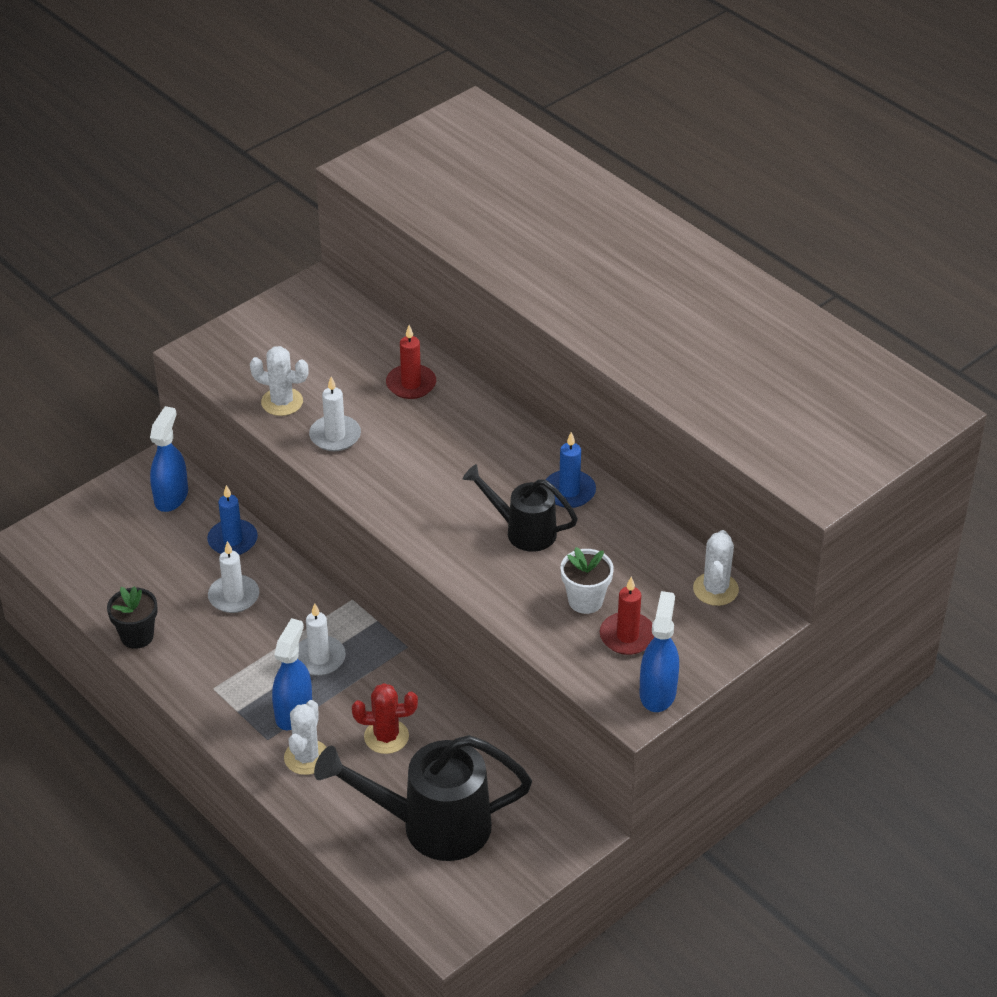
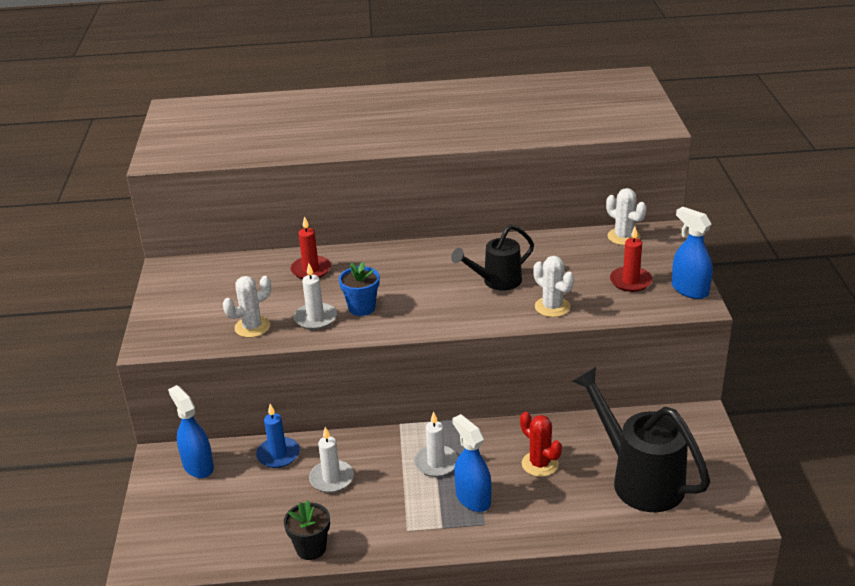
camera: 50 degrees left, 10 degrees down
(306, 757) = (521, 511): white cactus -> white cactus (552, 307)
(382, 457) = (362, 308): none -> blue flower pot
(386, 737) = (540, 464): red cactus -> red cactus turned 75 degrees counterclockwise
(432, 826) = (639, 479): black watering can -> black watering can turned 105 degrees clockwise
(569, 491) = (483, 252): blue candle -> none
(585, 600) = (583, 284): white flower pot -> none

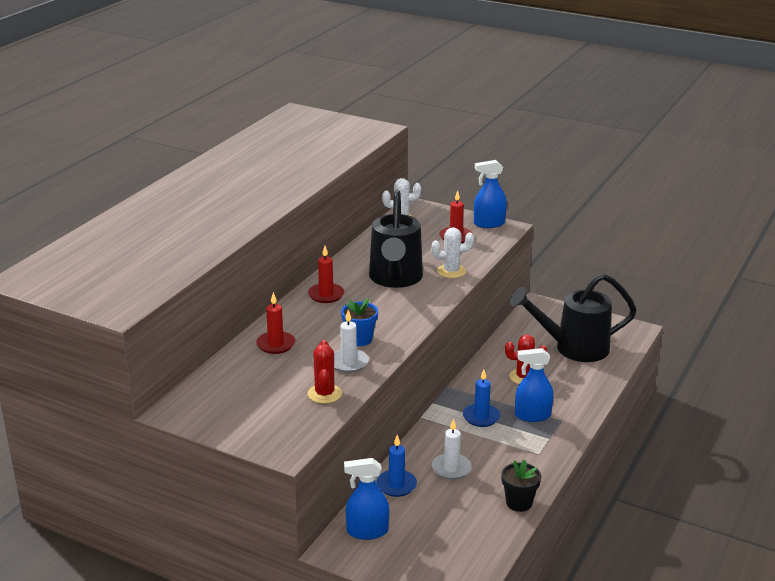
camera: 60 degrees left, 5 degrees down
(252, 327) = (324, 394): white cactus -> red cactus
(423, 258) = (326, 295): none -> red candle
(436, 463) = (481, 417): white candle -> blue candle
(496, 281) = (395, 279): black watering can -> black watering can, size x1.67

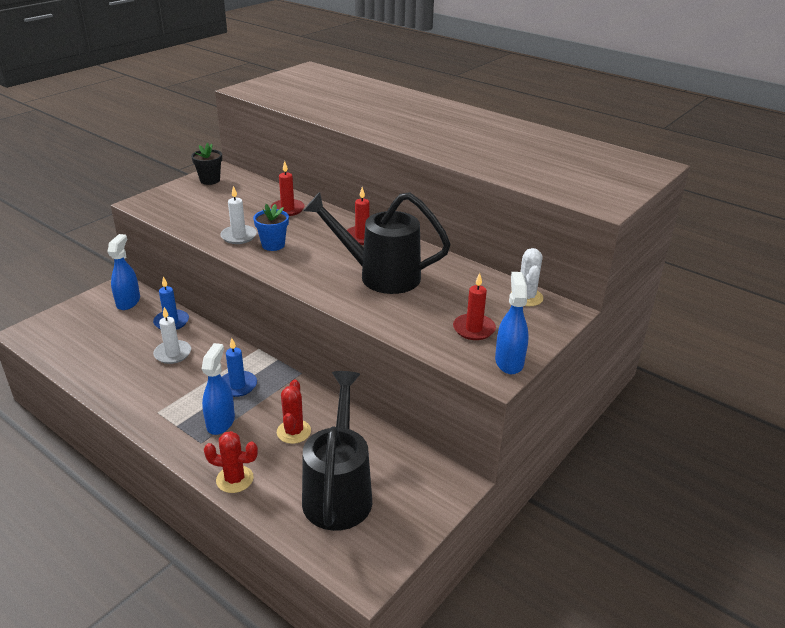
camera: 100 degrees right, 5 degrees up
(324, 394) = (200, 222): red cactus -> red cactus (234, 479)
(451, 271) = (385, 312): white cactus -> none
(519, 503) = (99, 384): black flower pot -> black flower pot (210, 180)

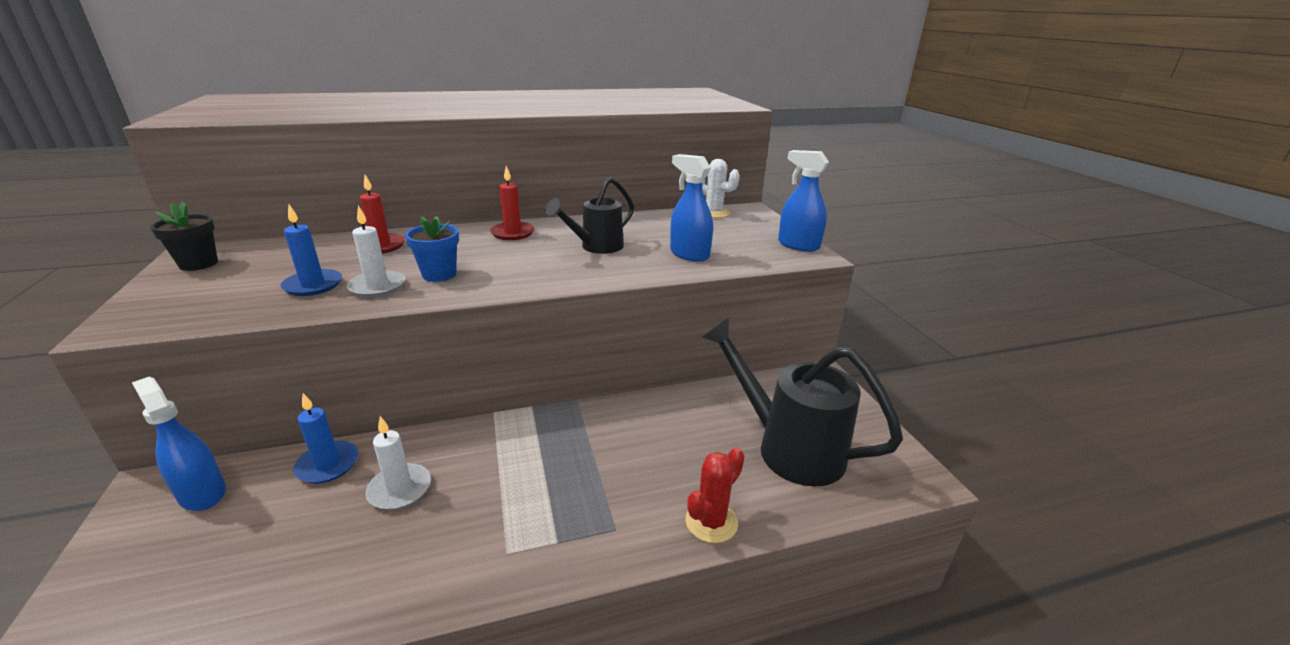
camera: 55 degrees left, 5 degrees down
(221, 422) = (594, 495): blue spray bottle -> blue spray bottle (689, 254)
(237, 385) = (541, 454): blue candle -> blue candle (313, 285)
(293, 432) = (669, 442): red cactus -> none
(380, 276) = (596, 247): black watering can -> black watering can, size x0.60
(474, 329) = (736, 241): red candle -> none

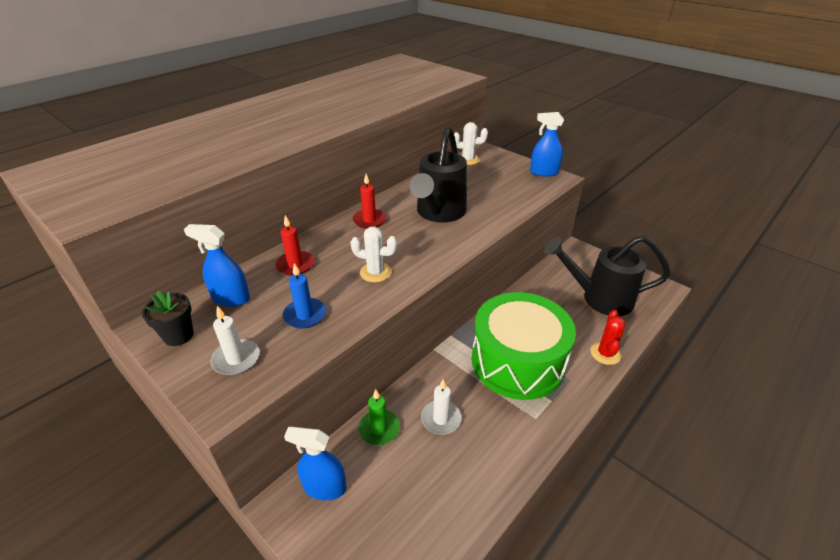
camera: 30 degrees left, 10 degrees up
(328, 465) = (379, 429): blue candle -> green candle
(377, 286) = (351, 298): white candle -> white candle (236, 359)
(439, 274) = (375, 272): blue flower pot -> white cactus
(573, 471) = (517, 361): none -> green drum
(596, 247) = (438, 213): black watering can -> black watering can, size x1.67
(689, 254) = (497, 200): blue spray bottle -> blue spray bottle (231, 298)

